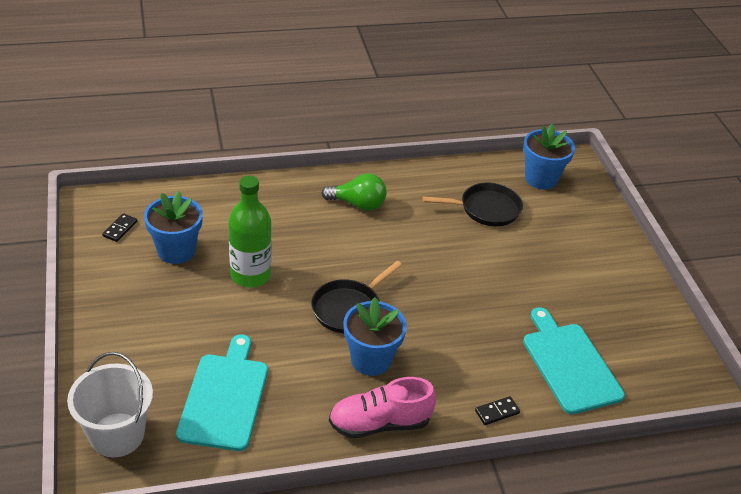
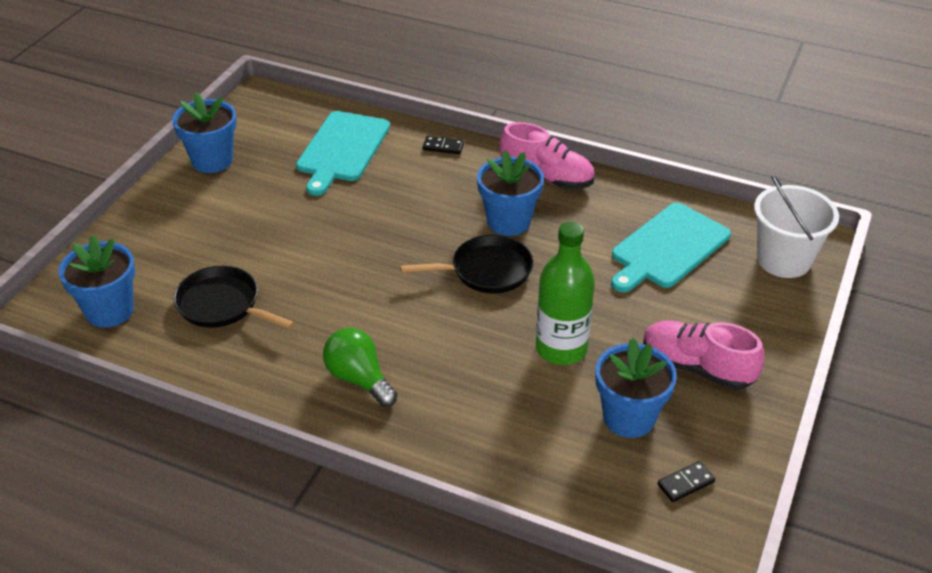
camera: 140 degrees left, 0 degrees up
(148, 303) = (697, 367): none -> pink shoe
(642, 303) = (212, 160): none -> blue flower pot

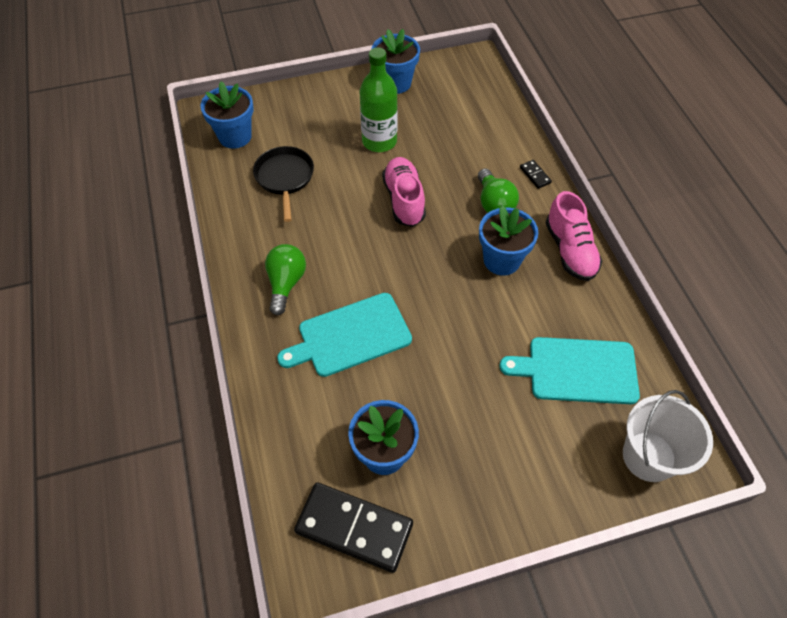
camera: 50 degrees right, 15 degrees up
(342, 149) = (473, 130): turquoise cutting board -> turquoise cutting board (350, 336)
(442, 188) = (494, 203): none -> green light bulb
(486, 271) = (442, 281): black pan -> none
(561, 349) = (411, 371): green bottle -> green bottle (379, 141)
(685, 483) = (354, 528): black domino -> black domino, size x2.39
(697, 367) = (471, 467): pink shoe -> pink shoe (404, 200)

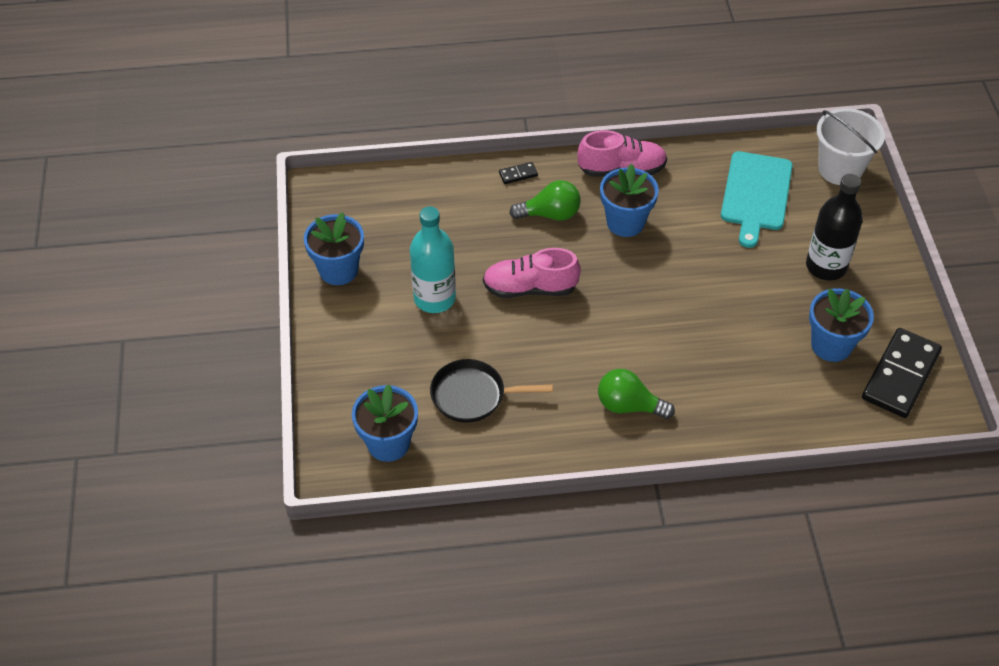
camera: 80 degrees left, 5 degrees down
(350, 336) = (702, 356): turquoise cutting board -> none
(379, 141) = (434, 298): green bottle -> turquoise bottle
(493, 445) = (826, 266): none -> black bottle

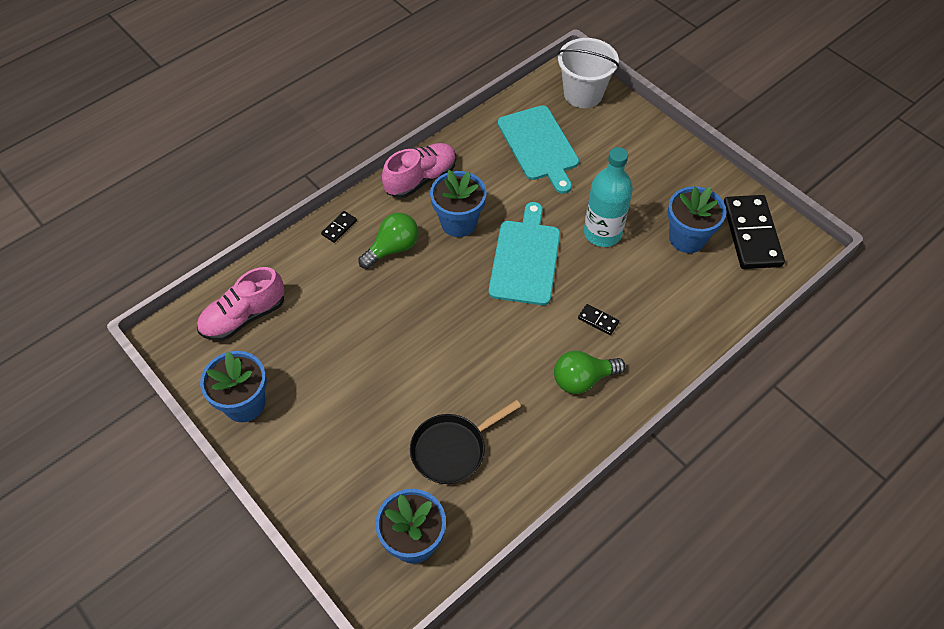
camera: 35 degrees left, 5 degrees up
(434, 298) = (352, 380): turquoise bottle -> turquoise bottle (602, 233)
(530, 288) = (426, 323): pink shoe -> pink shoe (244, 317)
(661, 283) = (525, 258): none -> turquoise cutting board
(683, 367) = (598, 320): none -> black domino
(826, 266) = (634, 177): black bottle -> none

